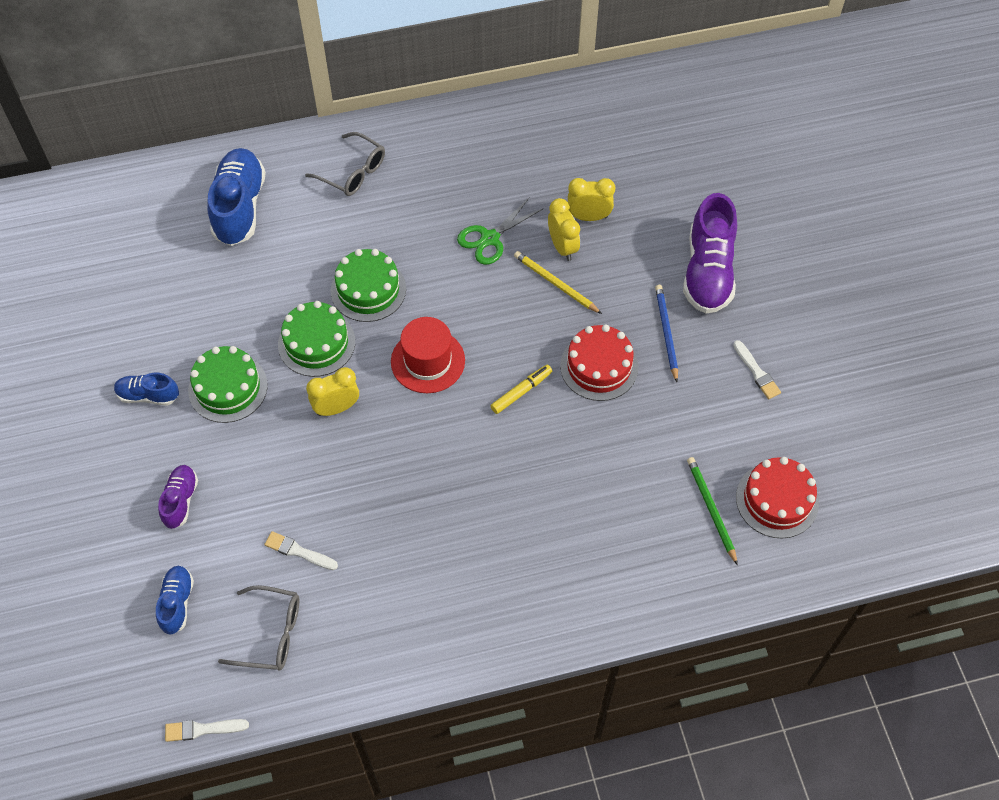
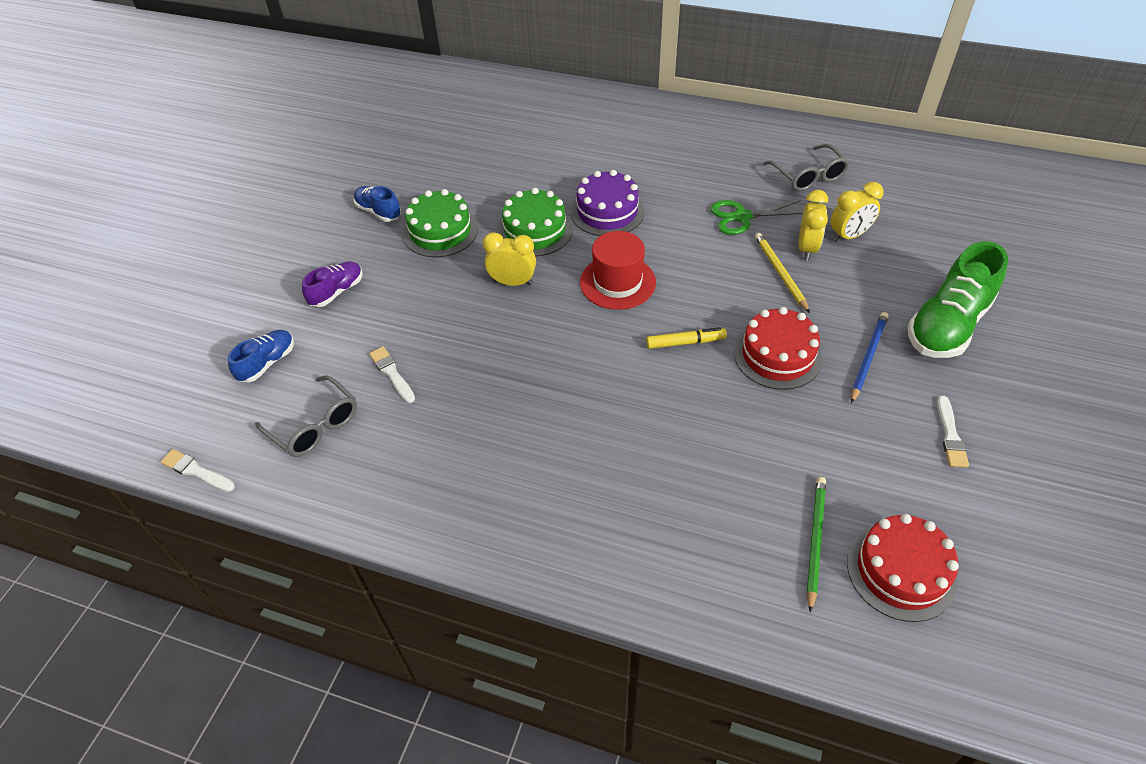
camera: 35 degrees right, 10 degrees down
(239, 207) = (550, 122): blue shoe -> none
(353, 172) = (658, 131): grey glasses -> grey glasses (808, 176)
(368, 289) = (607, 212): green cake -> purple cake
(589, 217) = (848, 236): yellow clock -> yellow clock turned 120 degrees clockwise
(708, 272) = (947, 325): purple shoe -> green shoe

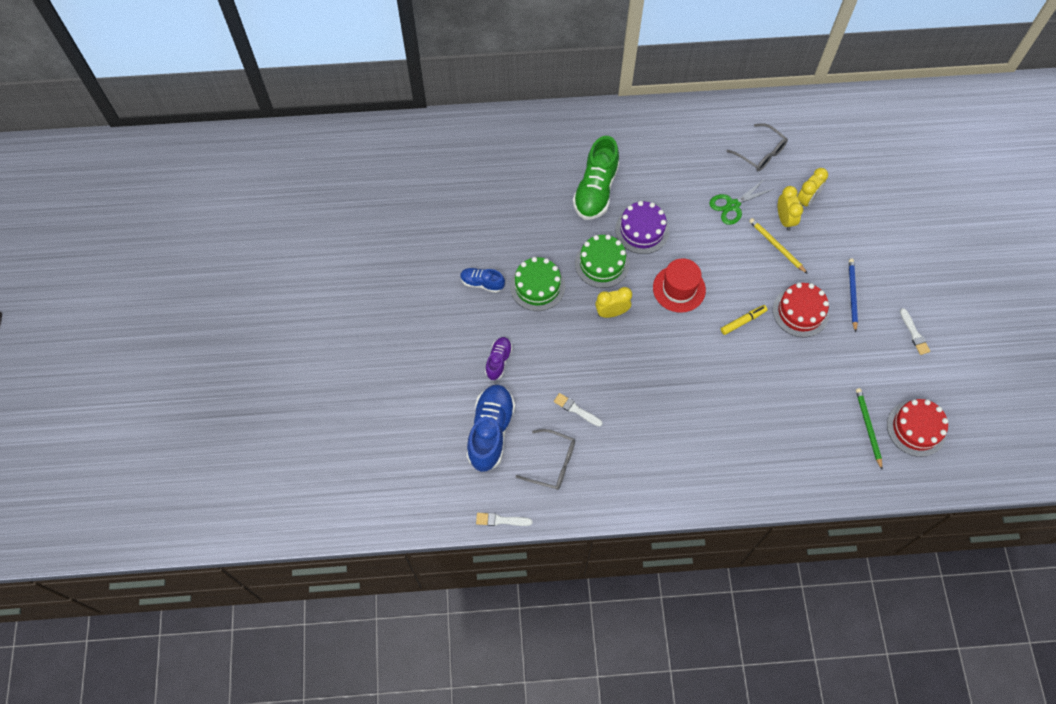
camera: 25 degrees left, 15 degrees up
(267, 363) = (491, 431): blue shoe -> blue shoe, size x1.87
(947, 325) = (888, 254): green shoe -> green shoe (595, 190)

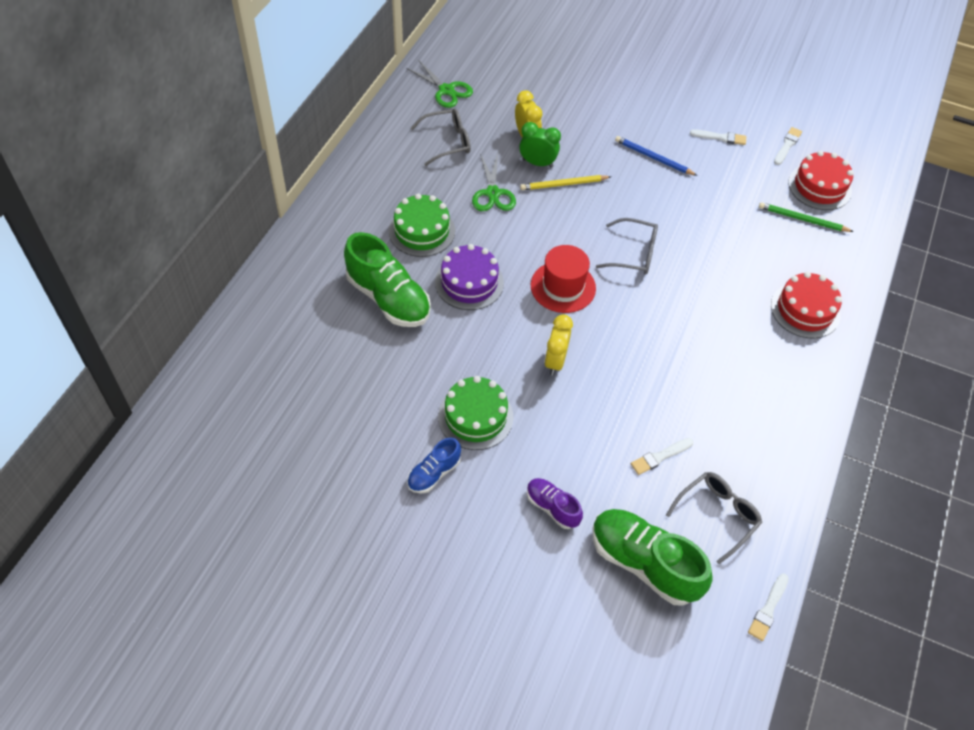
camera: 65 degrees left, 10 degrees down
(491, 431) = (644, 563): blue shoe -> green shoe
(602, 263) = (487, 339): green cake -> green cake (422, 231)
(743, 321) = (634, 254): yellow marker -> grey glasses
(784, 219) = (537, 163): yellow clock -> green clock
(800, 312) = (649, 204): red cake -> red cake (805, 310)
(812, 127) = (446, 90): none -> green scissors
(946, 387) = (787, 145): none -> white brush

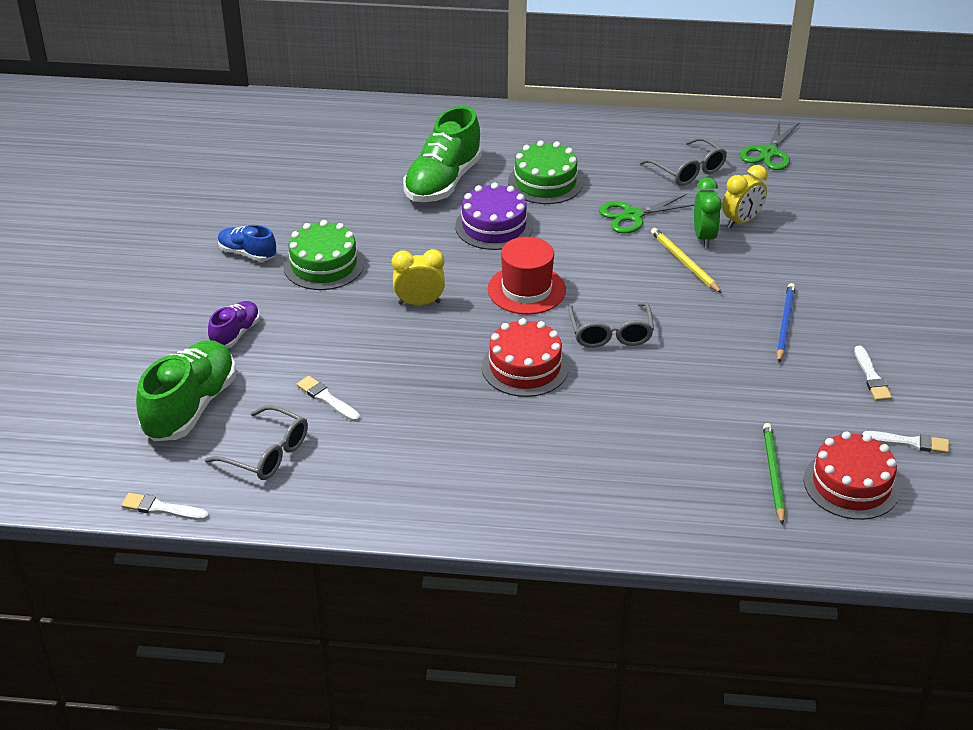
camera: 75 degrees right, 15 degrees down
(805, 310) = (609, 493): red cake -> red cake (525, 367)

